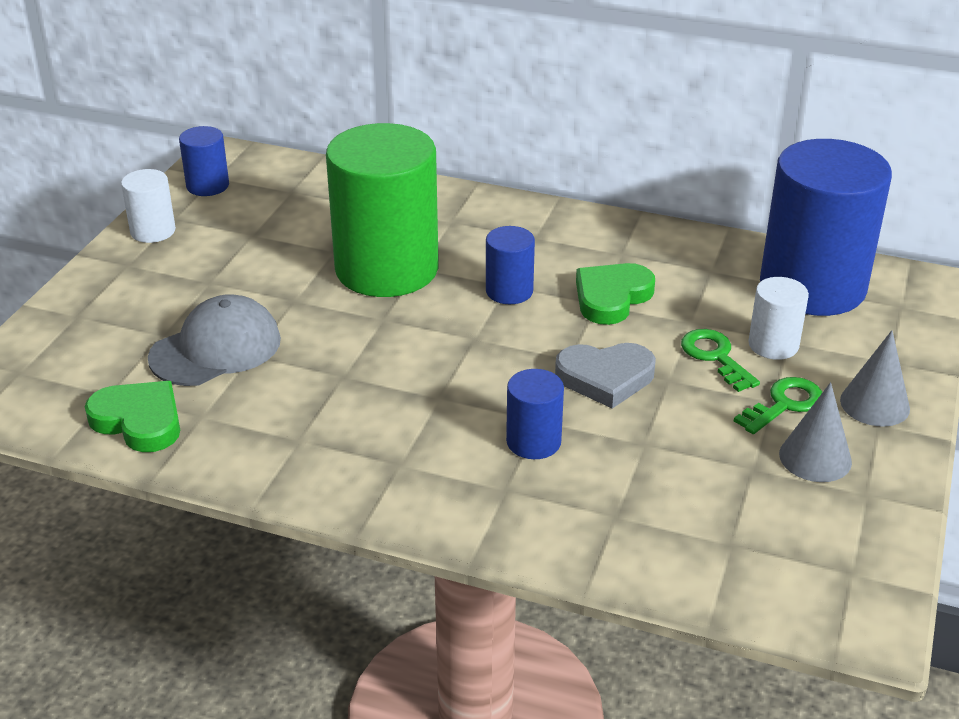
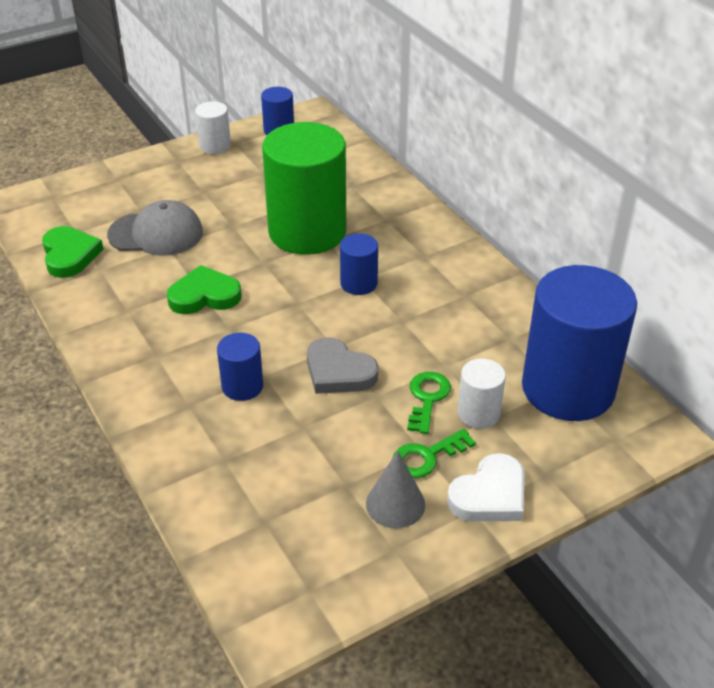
camera: 40 degrees right, 5 degrees up
(611, 297) = (416, 321): green heart -> green heart (204, 296)
(784, 404) = (427, 457): green key -> green key turned 150 degrees clockwise
(874, 404) = (490, 495): grey cone -> white heart

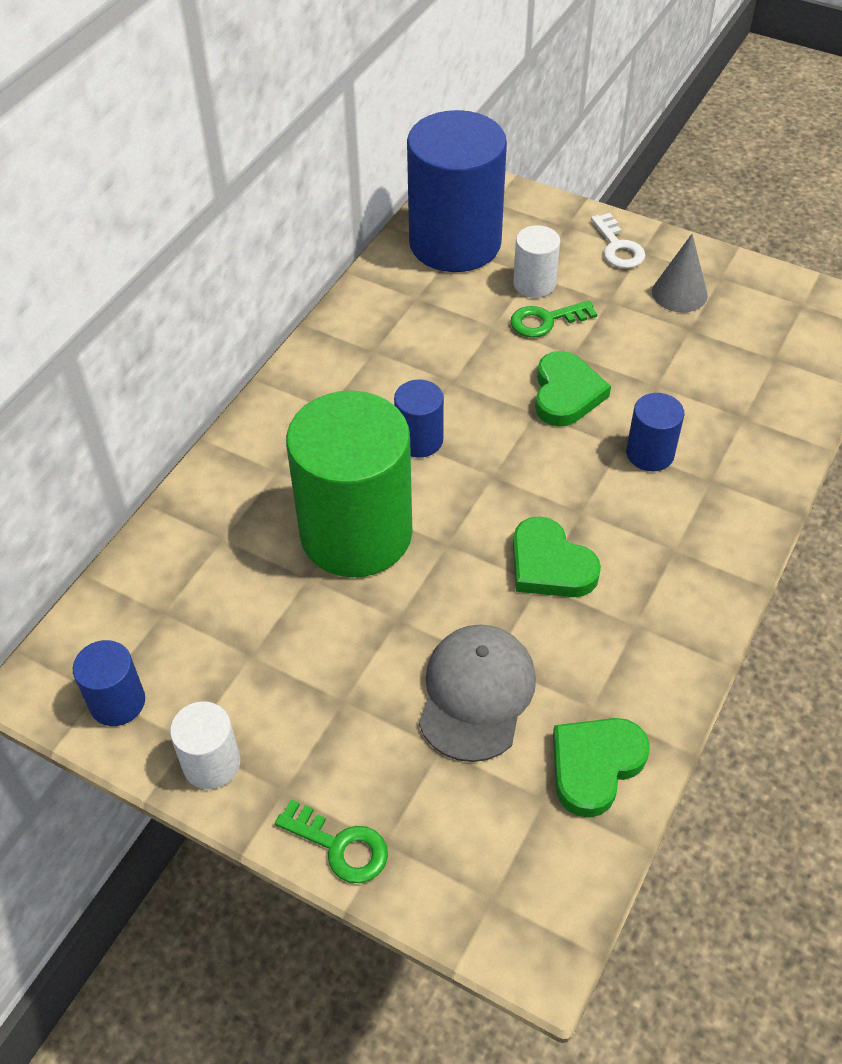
camera: 120 degrees left, 10 degrees up
(156, 233) = (476, 694): grey cap -> grey cap turned 45 degrees clockwise
(338, 372) = (566, 393): grey heart -> green heart
(427, 457) = (613, 295): green key -> green key (340, 846)
(490, 495) = (618, 247): white heart -> white key

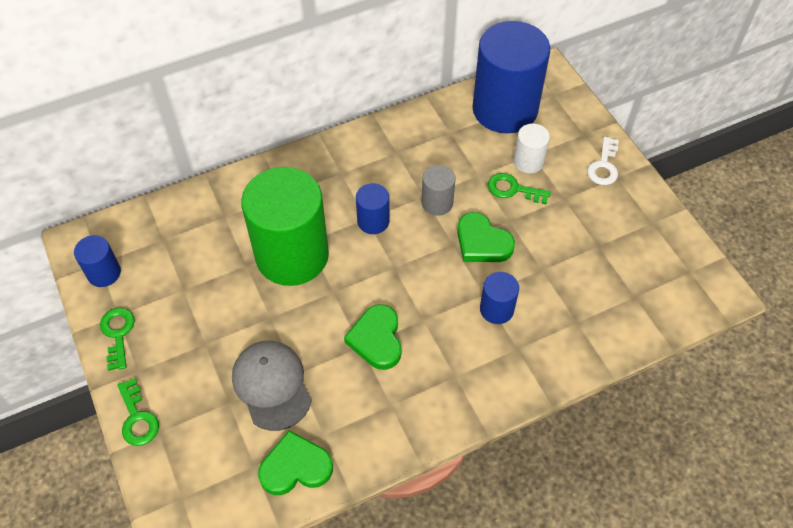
camera: 35 degrees right, 5 degrees up
(211, 763) = (118, 334): white cylinder -> green key
(475, 380) = (437, 203): none -> grey cylinder
(476, 694) = (272, 385): grey cap -> grey cap turned 75 degrees counterclockwise
(566, 393) = (482, 242): green heart -> green heart turned 90 degrees clockwise
(679, 293) = (614, 218): grey cone -> none

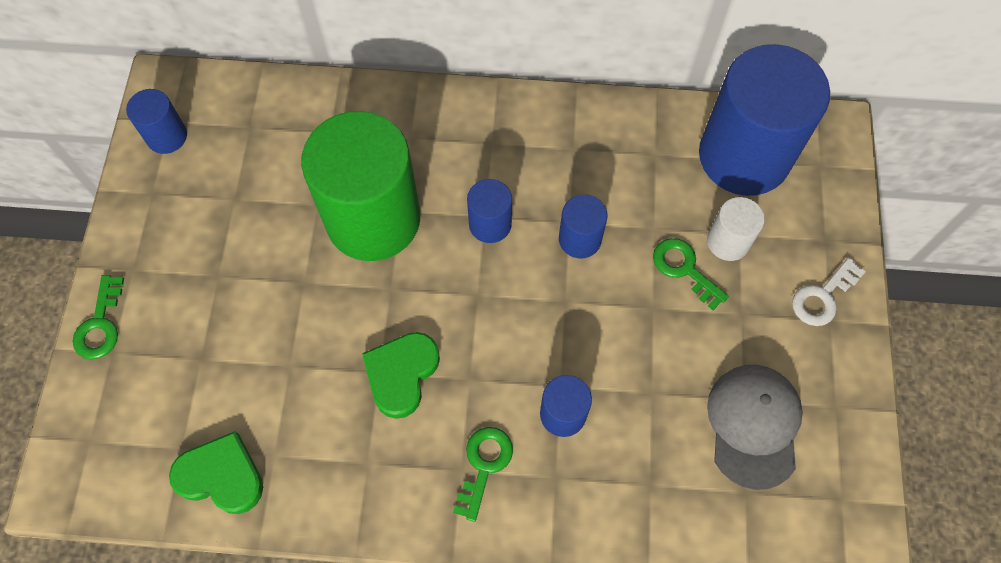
camera: 30 degrees right, 10 degrees up
(118, 334) = (138, 216): green key -> green key (484, 465)
(272, 385) = (255, 365): grey cap -> grey cap (753, 425)
(437, 203) = (580, 239): grey cylinder -> blue cylinder
(482, 242) = (601, 319): green heart -> none

